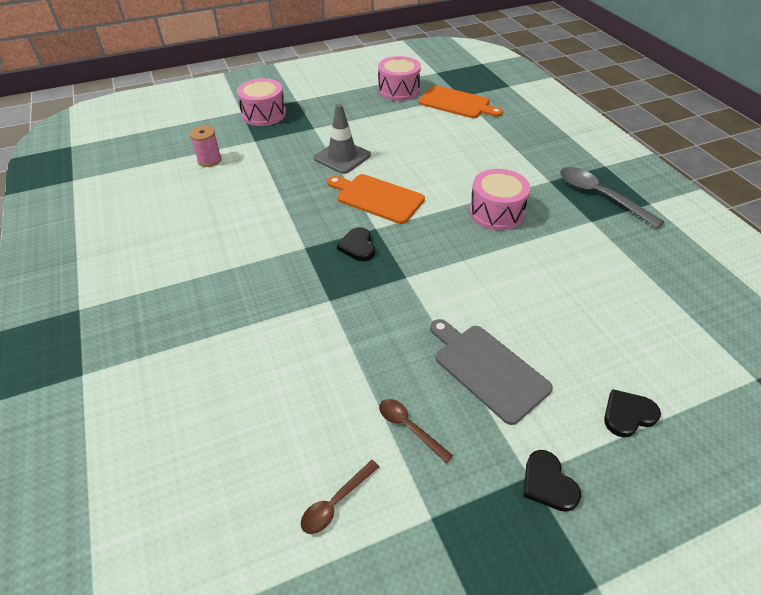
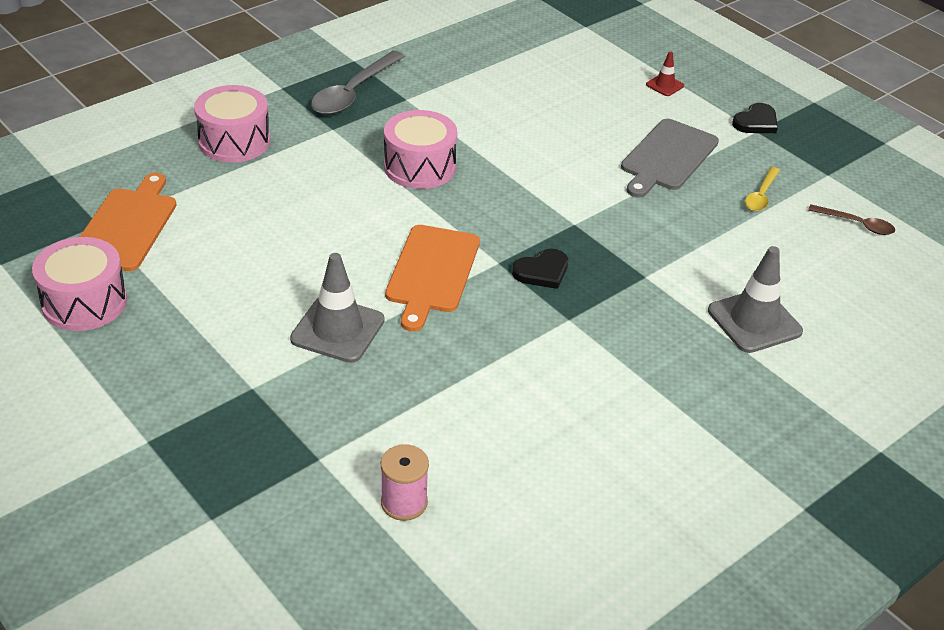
camera: 110 degrees left, 5 degrees down
(248, 350) = (754, 321): none -> grey traffic cone
(264, 114) = (216, 476): pink drum -> pink drum (234, 141)
(409, 427) = (761, 195): brown spoon -> yellow spoon
(628, 414) = (665, 85): black heart -> red traffic cone

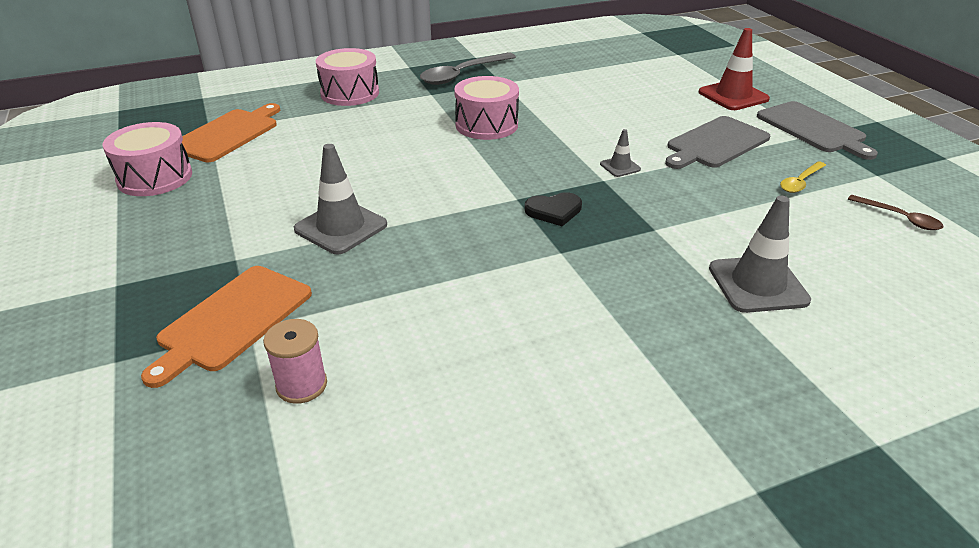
camera: 20 degrees right, 5 degrees down
(432, 272) = (452, 197): orange cutting board -> orange cutting board (232, 320)
(584, 204) = (620, 167): none -> grey traffic cone
(665, 85) = (733, 96): red traffic cone -> red traffic cone, size x1.98
(756, 122) = (813, 129): black heart -> grey cutting board

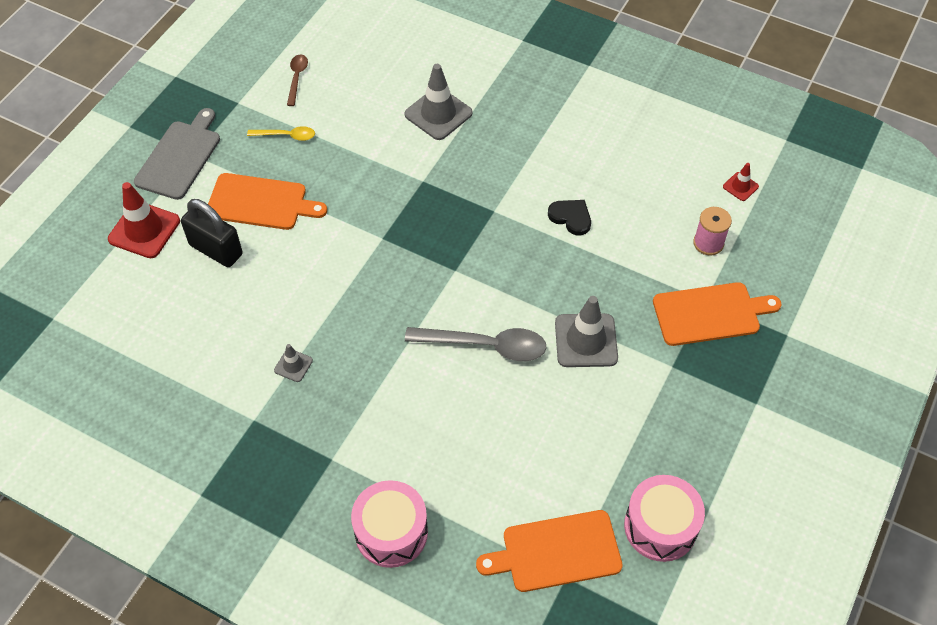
camera: 130 degrees left, 20 degrees up
(325, 494) = (740, 186): none -> red traffic cone
(462, 75) = (262, 469): grey spoon -> grey spoon (486, 346)
(486, 125) = (358, 367): pink drum -> none
(554, 211) = (451, 241): black heart -> black heart (571, 217)
(620, 167) = (353, 239): grey traffic cone -> grey traffic cone (293, 365)
(679, 113) = (216, 250): none -> black padlock
(715, 143) = (260, 202): grey cutting board -> orange cutting board

